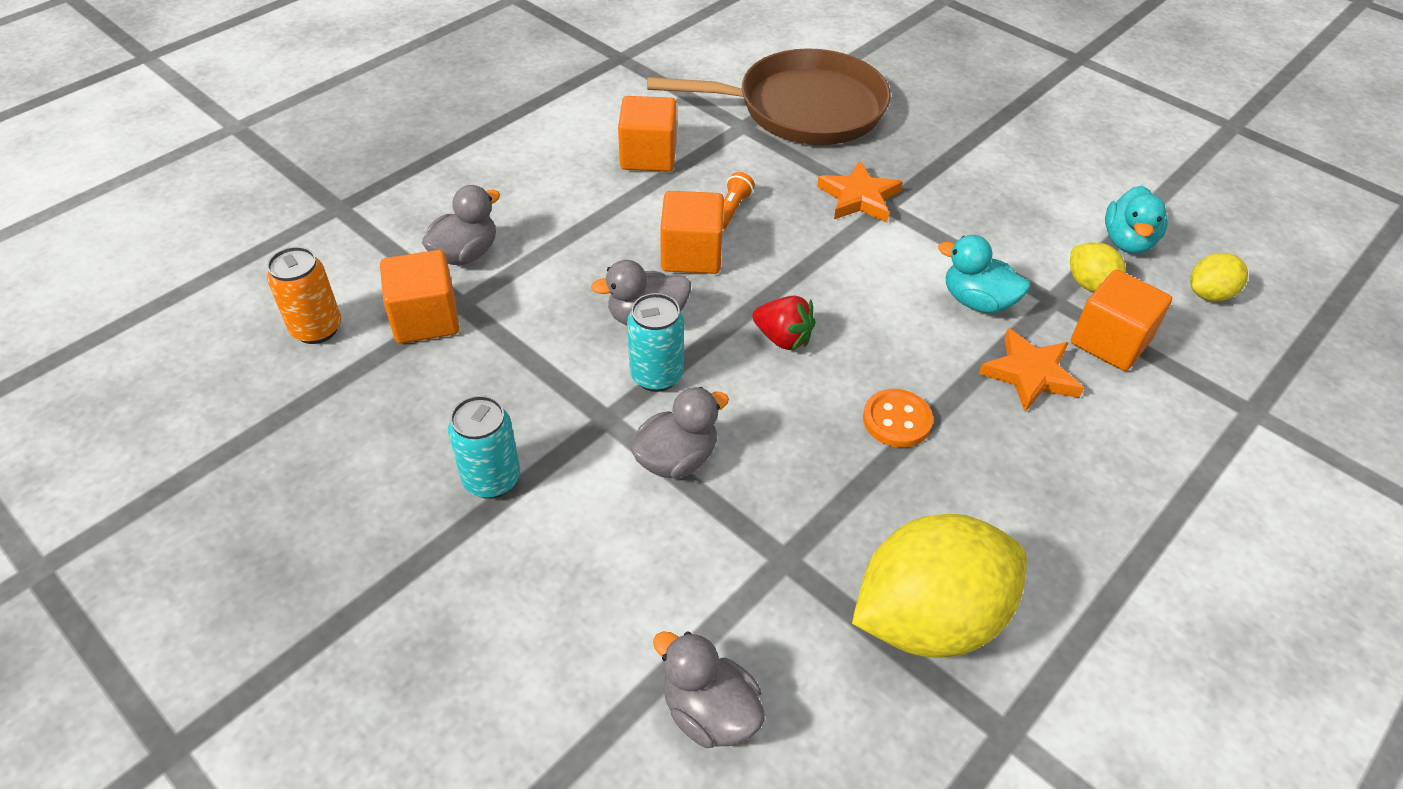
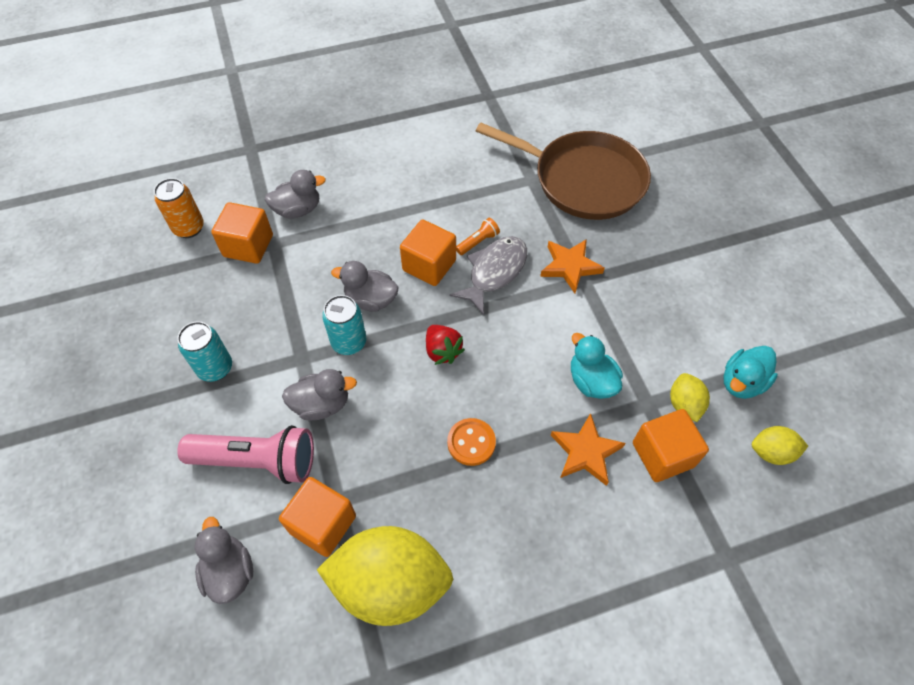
camera: 30 degrees right, 10 degrees up
(641, 562) = (257, 461): none -> pink flashlight
(648, 156) = (453, 180): orange cube -> orange cube (323, 524)
(777, 233) = (494, 272): none -> grey fish

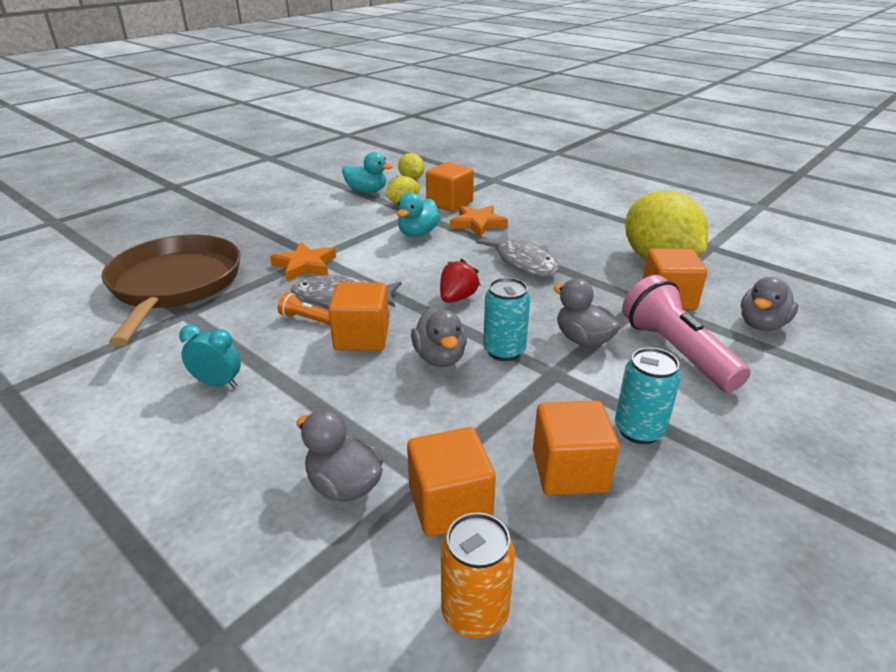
camera: 120 degrees left, 25 degrees down
(221, 310) = (569, 471): none -> orange cube
(429, 179) = (217, 383): none -> turquoise clock
(471, 442) = (523, 262): orange button -> grey fish

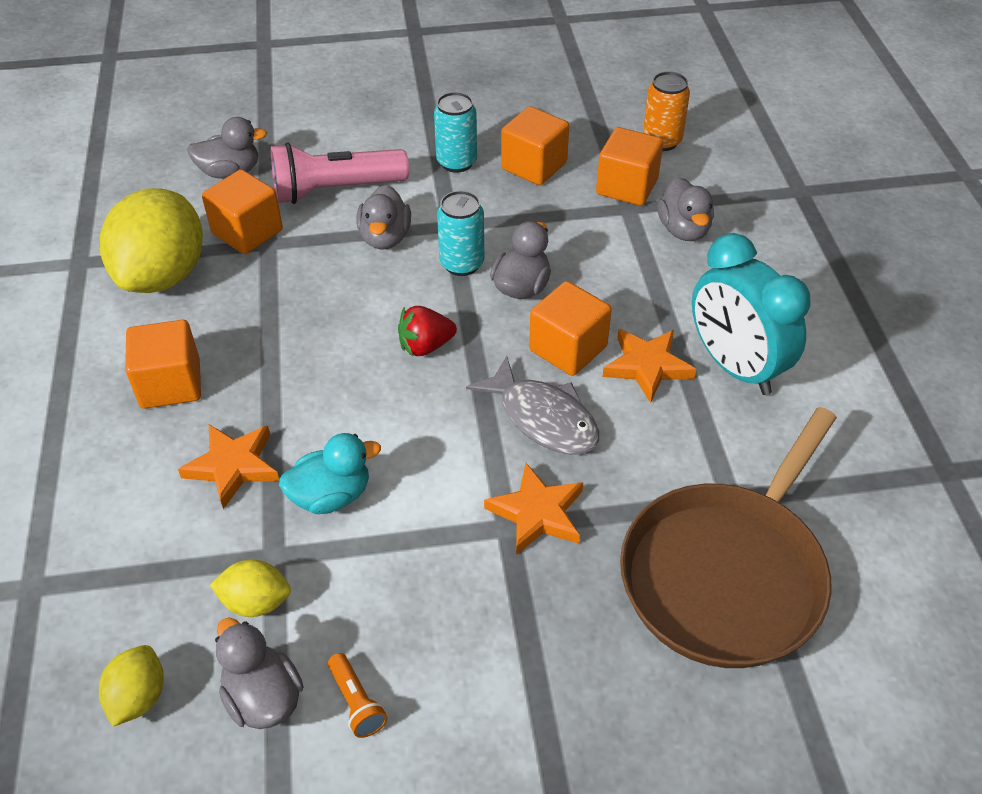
camera: 140 degrees left, 15 degrees up
(217, 383) = (735, 367): turquoise clock -> turquoise clock, size x2.02
(292, 353) = (647, 366): none -> orange star
(306, 319) = (603, 407): orange flashlight -> orange flashlight (356, 702)
(367, 191) = (263, 697): turquoise duck -> grey duck
(449, 203) = (194, 552): orange cube -> orange cube (170, 384)
(523, 262) = (290, 357): grey fish -> none
(676, 352) = (335, 190): pink flashlight -> pink flashlight turned 60 degrees clockwise

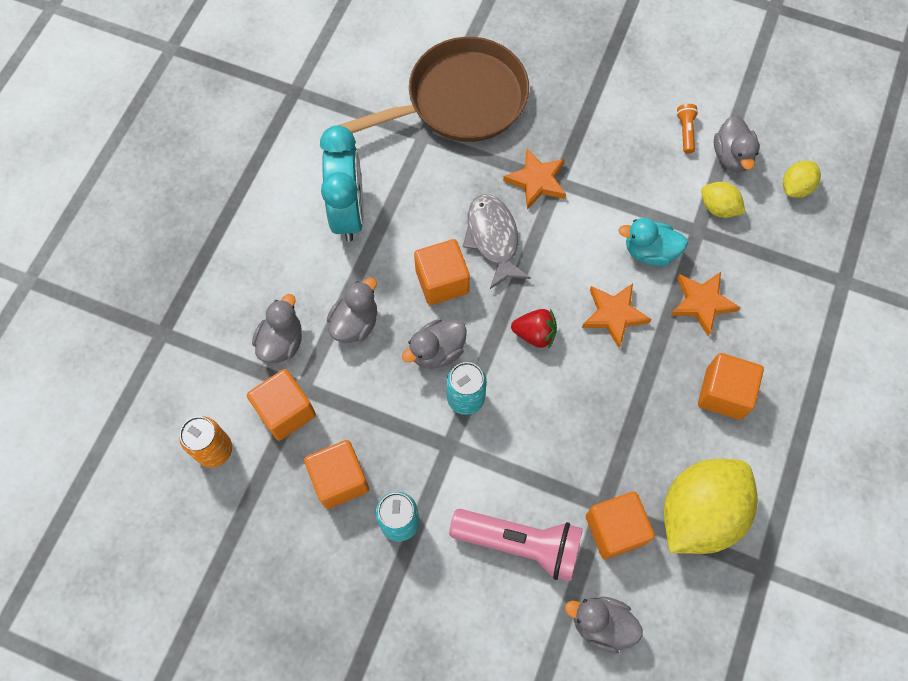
camera: 150 degrees left, 20 degrees up
(385, 238) = (508, 460): grey duck -> grey duck (355, 323)
(647, 366) = (402, 241): orange star -> orange star (614, 315)

